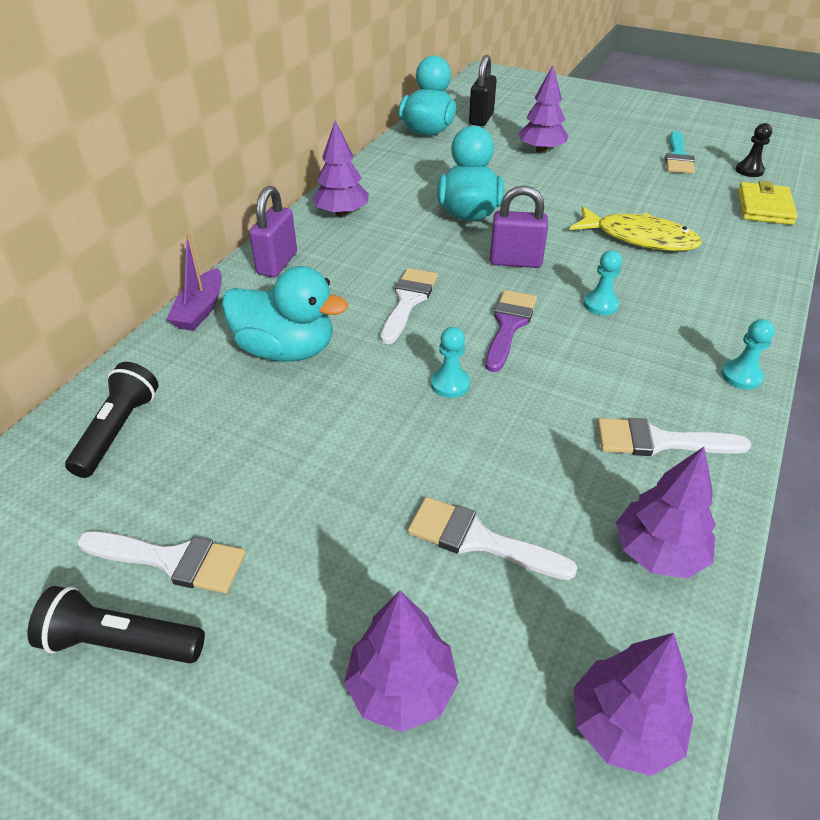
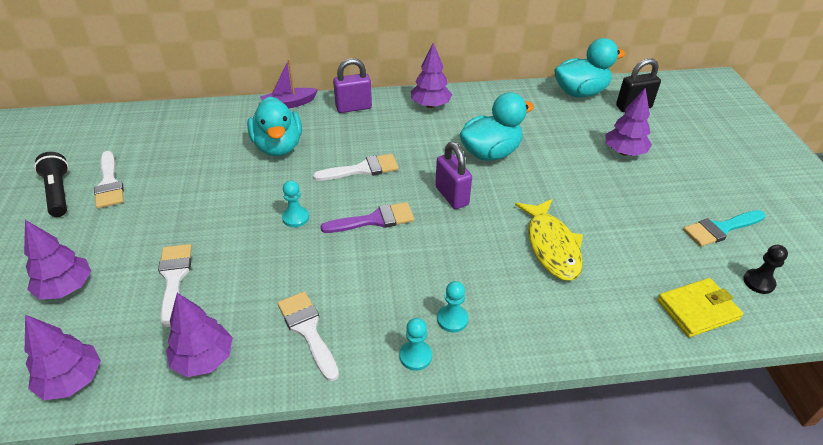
camera: 55 degrees right, 0 degrees up
(118, 430) = (180, 127): black flashlight -> none
(600, 304) = (439, 254): turquoise pawn -> turquoise pawn (452, 319)

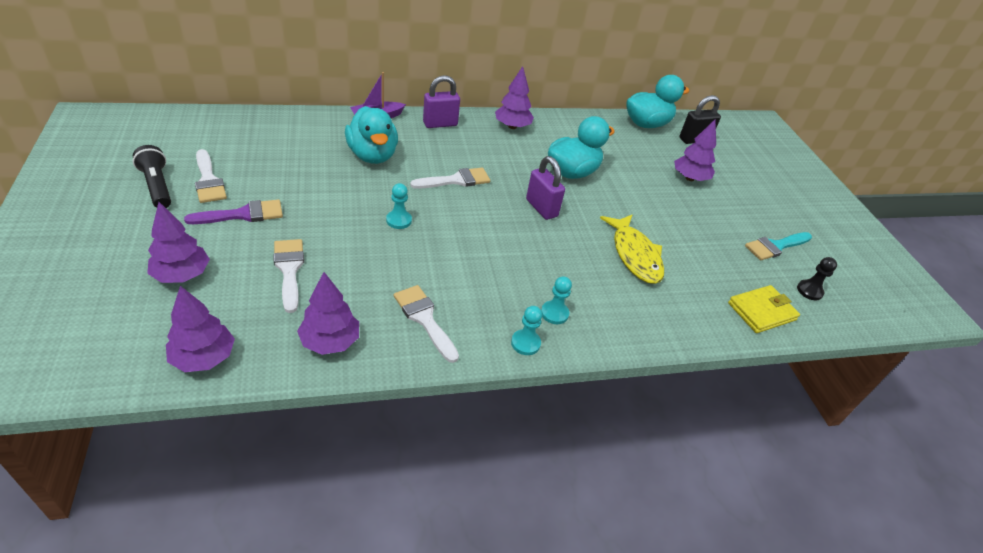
camera: 10 degrees left, 0 degrees up
(375, 220) = (473, 225): purple brush -> purple brush (243, 214)

